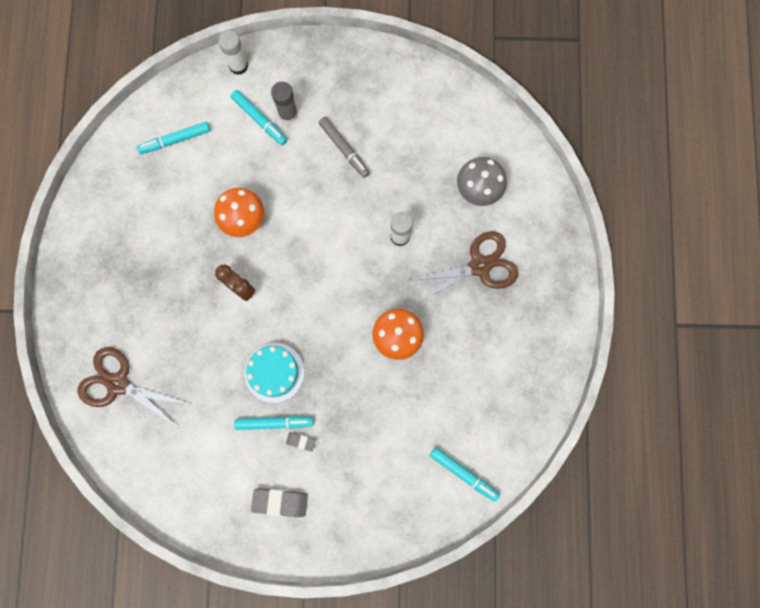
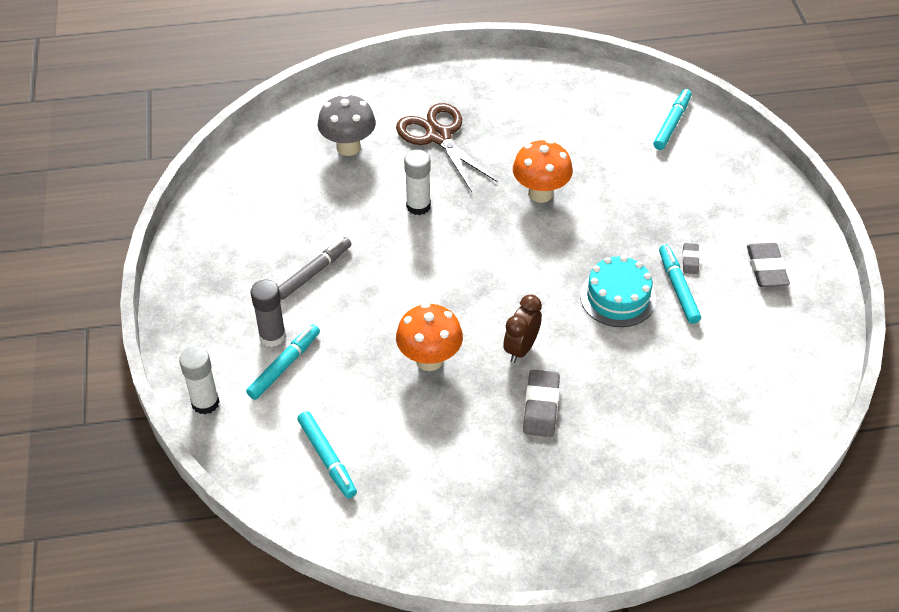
camera: 100 degrees left, 30 degrees down
(118, 384) = (688, 459): brown scissors -> none
(185, 291) = (541, 407): none -> grey eraser

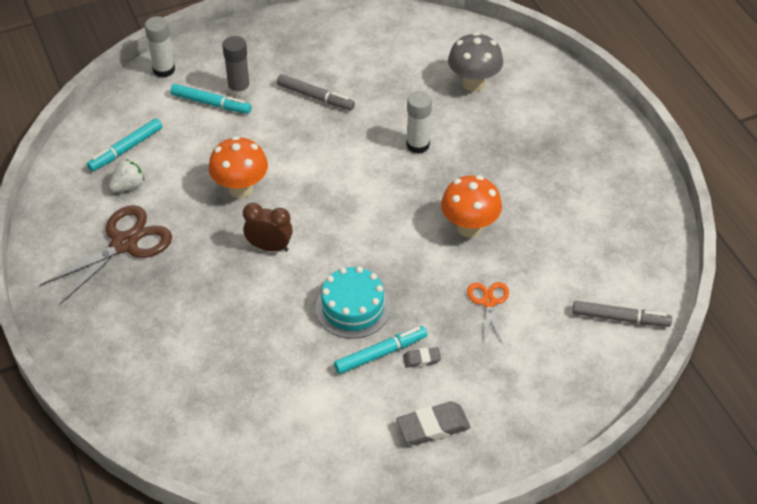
camera: 75 degrees right, 0 degrees up
(389, 463) = (128, 186): none -> white strawberry
(438, 136) = (515, 140): brown scissors -> brown scissors (124, 244)
(541, 407) = (207, 272): grey eraser -> none
(634, 201) = (488, 302): none -> orange scissors
(672, 123) = (620, 318): turquoise marker -> grey marker

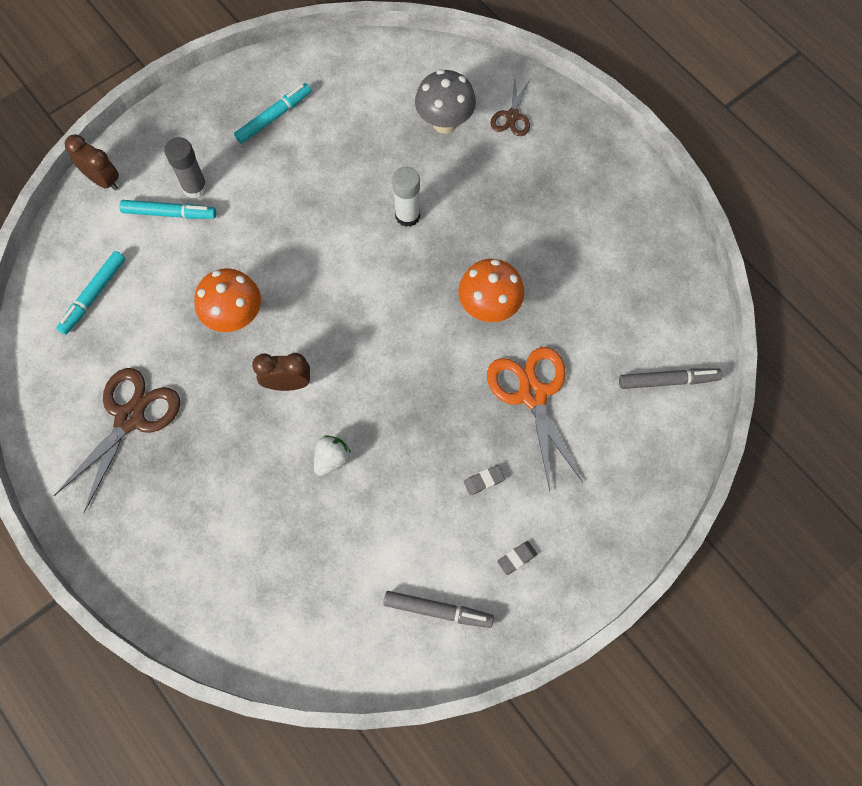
camera: 15 degrees left, 20 degrees up
(128, 186) = (111, 343): white strawberry -> white strawberry (331, 459)
(164, 70) = (103, 180): white glue stick -> brown clock
(315, 97) = (281, 179): grey marker -> grey marker (438, 610)
(353, 308) = (396, 436): turquoise cake -> none
(380, 354) = (440, 485): turquoise marker -> turquoise marker (274, 117)
(433, 426) = (516, 558): grey eraser -> grey eraser, size x0.54
(488, 302) = (532, 394): orange scissors -> orange scissors, size x1.81
(536, 90) = (512, 116): none -> brown scissors

